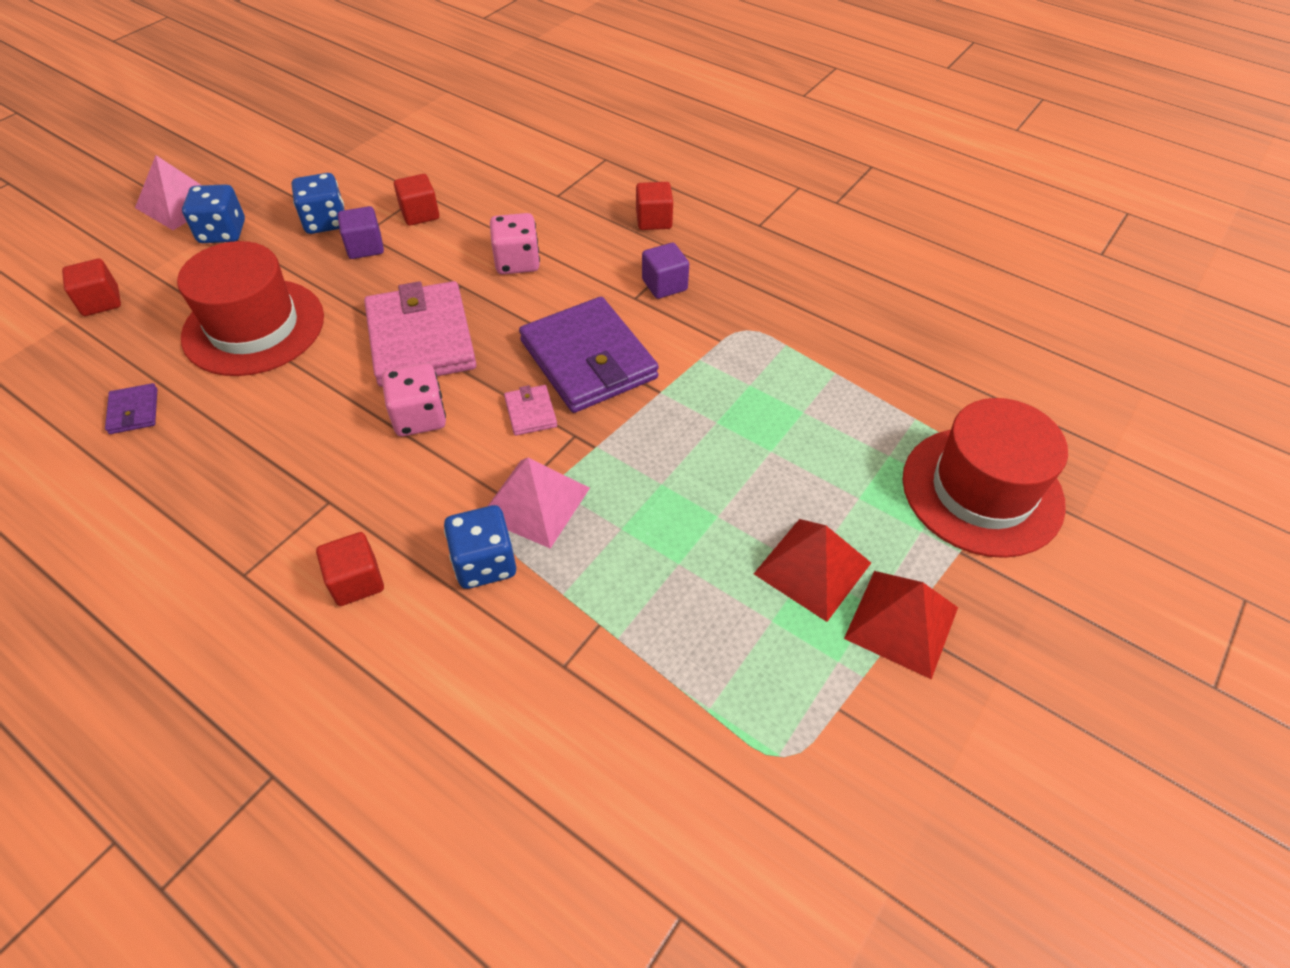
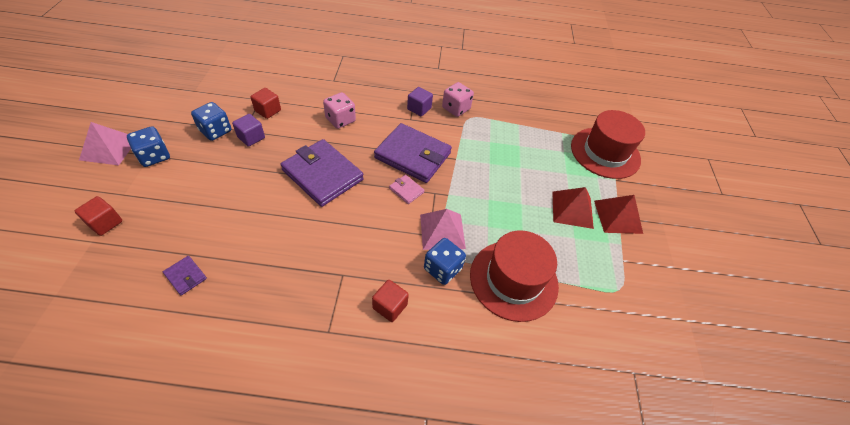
camera: 35 degrees left, 0 degrees up
(254, 327) = (221, 202): red hat -> red hat (513, 280)
(419, 417) = (354, 214): pink dice -> pink dice (456, 108)
(421, 339) = (323, 175): pink wallet -> purple wallet
(654, 220) = (390, 79): red cube -> none

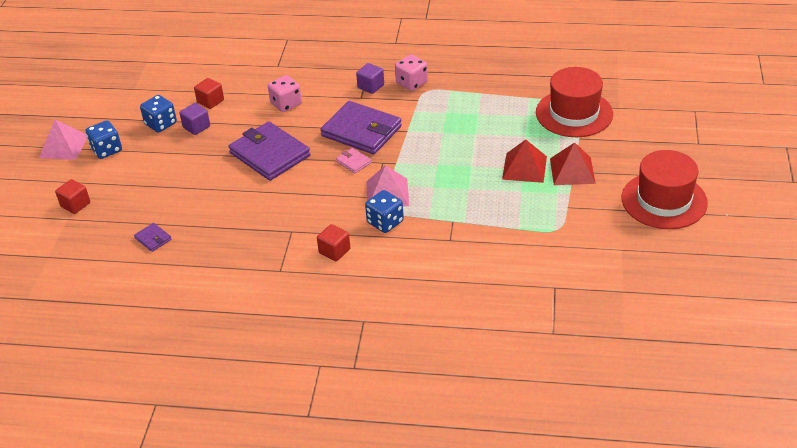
camera: 10 degrees right, 10 degrees down
(513, 280) = (453, 227): red hat -> red hat (664, 200)

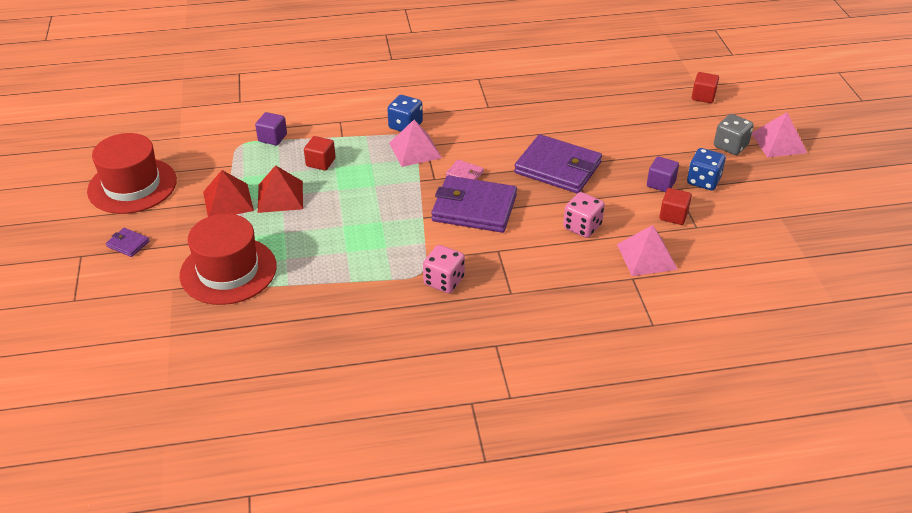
camera: 160 degrees right, 0 degrees up
(107, 150) = (730, 146): blue dice -> grey dice
(153, 239) = (606, 83): purple wallet -> purple wallet (128, 244)
(256, 77) = (646, 256): none -> pink pyramid
(334, 251) = (440, 98): red cube -> red cube (320, 162)
(371, 86) = (493, 267): purple cube -> purple cube (272, 138)

